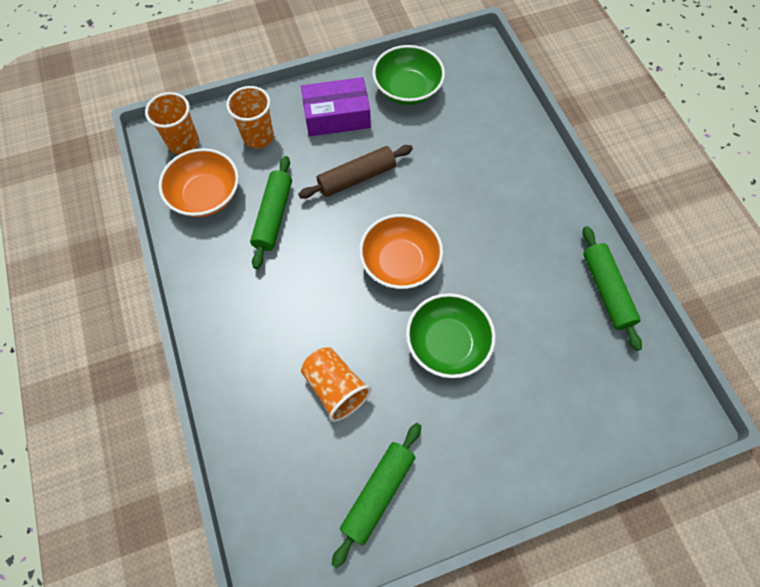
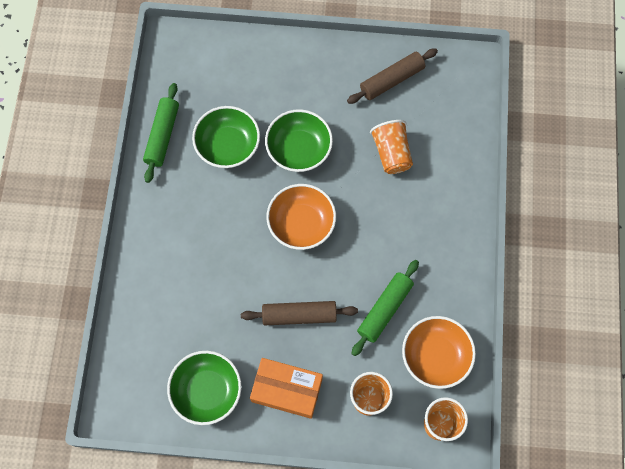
camera: 155 degrees left, 5 degrees up
(337, 116) = (287, 390): purple box -> orange box
(378, 493) = (392, 80): green rolling pin -> brown rolling pin
(529, 312) = (228, 145): none -> green bowl

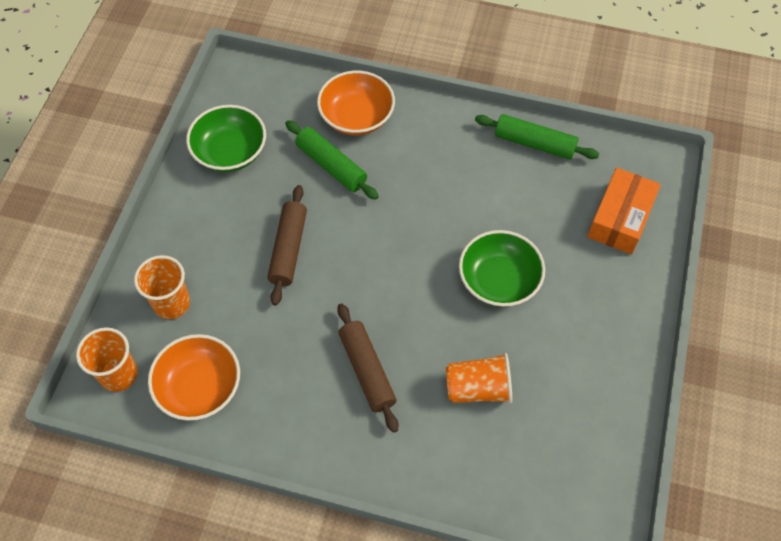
camera: 100 degrees right, 10 degrees down
(228, 145) = (513, 206): green bowl -> none
(287, 390) = (208, 224): orange box -> orange box (620, 218)
(301, 223) = (400, 268): orange bowl -> orange bowl (356, 117)
(384, 309) = (272, 340): green rolling pin -> green rolling pin (331, 165)
(392, 80) = (587, 410): brown rolling pin -> brown rolling pin (367, 370)

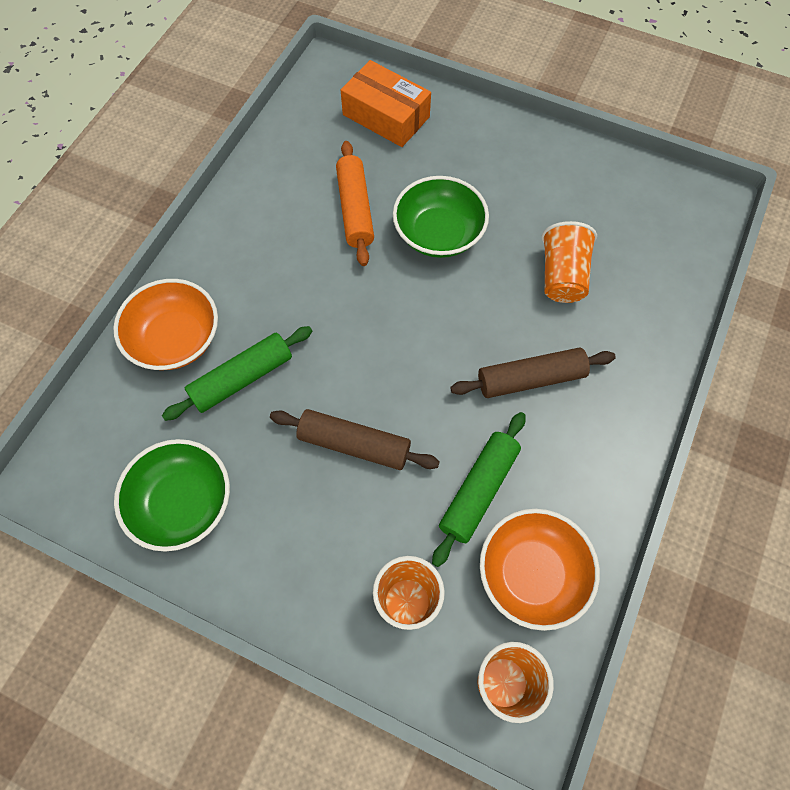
camera: 80 degrees left, 5 degrees up
(507, 212) = (355, 209): none -> orange rolling pin
(534, 143) = (272, 167): green rolling pin -> green rolling pin (478, 490)

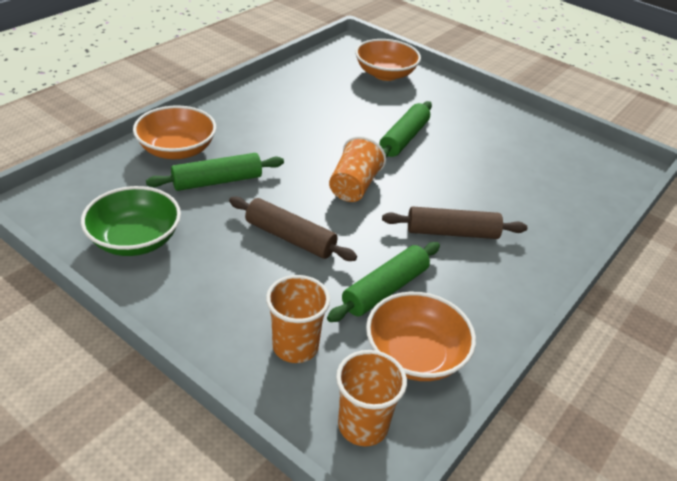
camera: 10 degrees right, 25 degrees down
(355, 209) = (343, 113): orange rolling pin -> none
(386, 116) = (385, 74): orange box -> orange bowl
(439, 233) = (403, 138): green bowl -> green rolling pin
(562, 276) = (496, 181): orange cup -> orange cup (354, 186)

